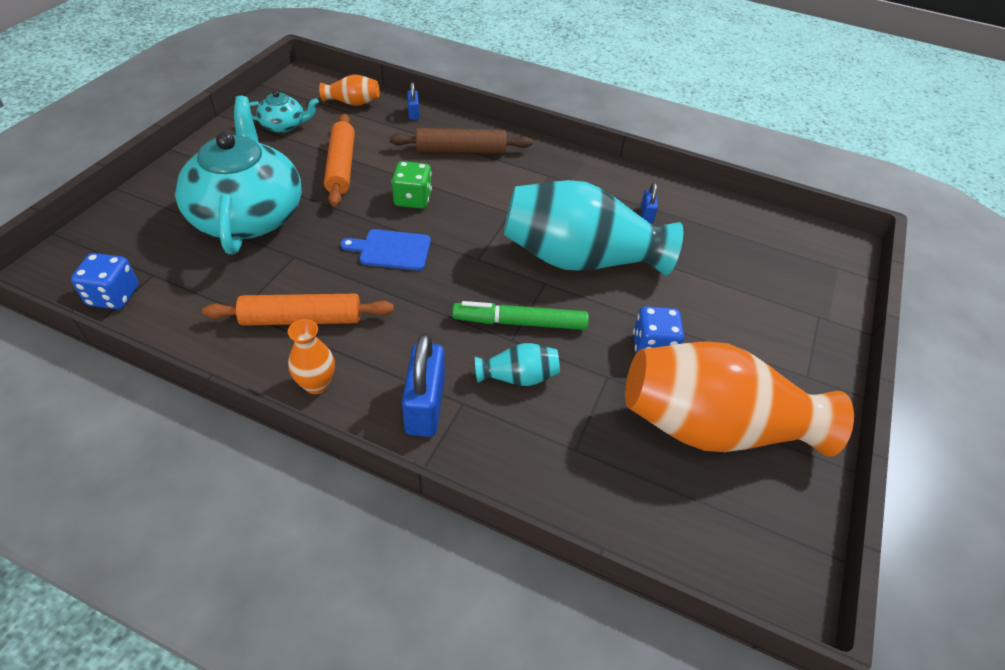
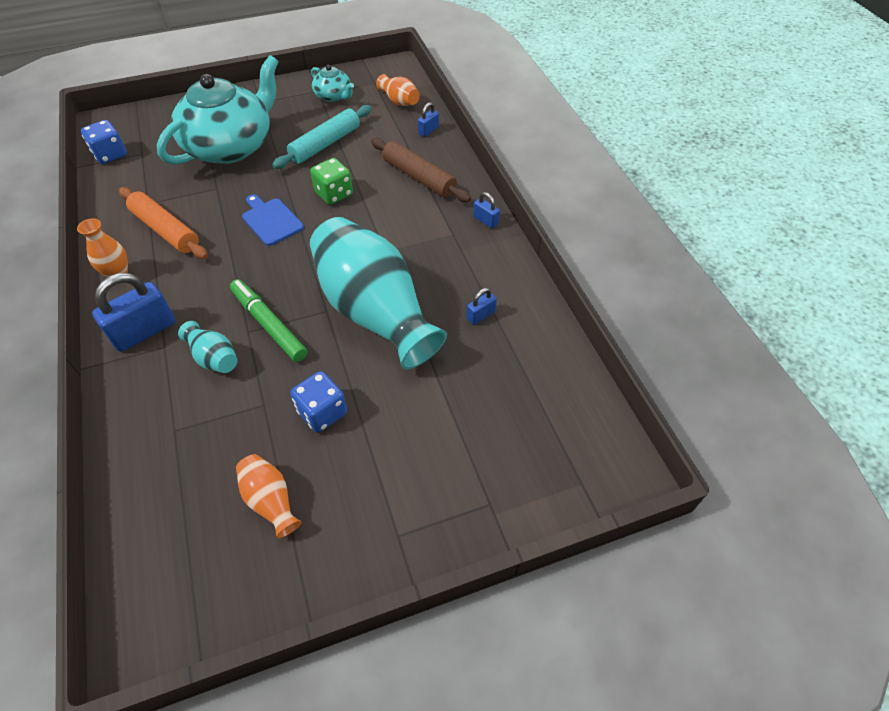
camera: 50 degrees right, 5 degrees up
(341, 166) = (325, 144): orange rolling pin -> turquoise rolling pin
(554, 153) = (485, 220): none -> blue padlock
(713, 427) = (270, 500): orange vase -> orange vase, size x0.42

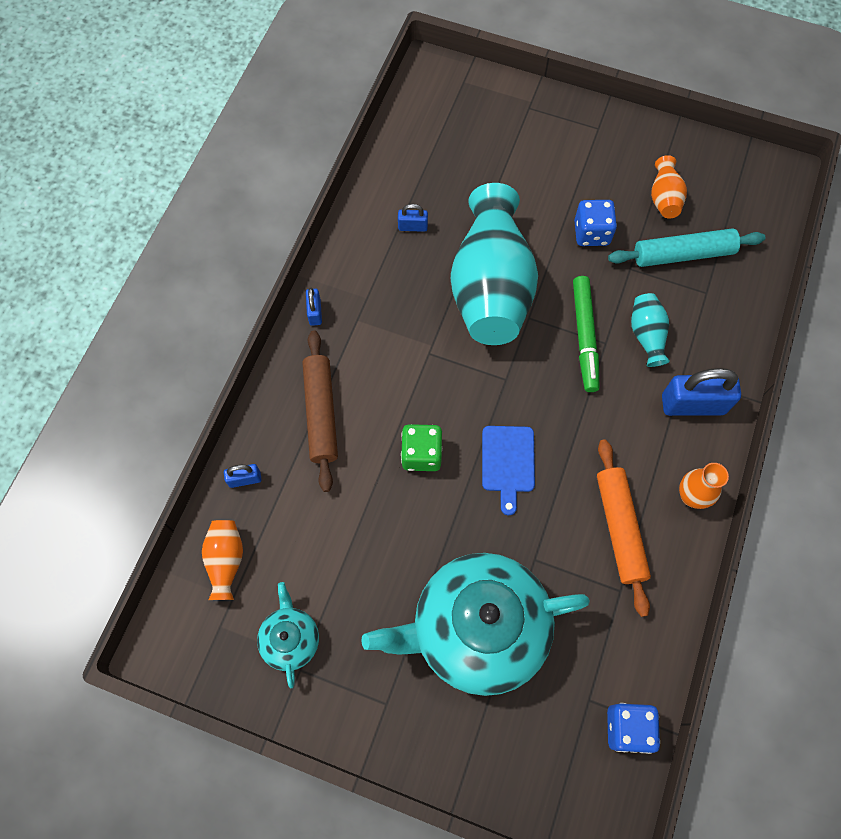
camera: 140 degrees left, 15 degrees up
(325, 144) = (371, 545): turquoise rolling pin -> turquoise rolling pin (683, 254)

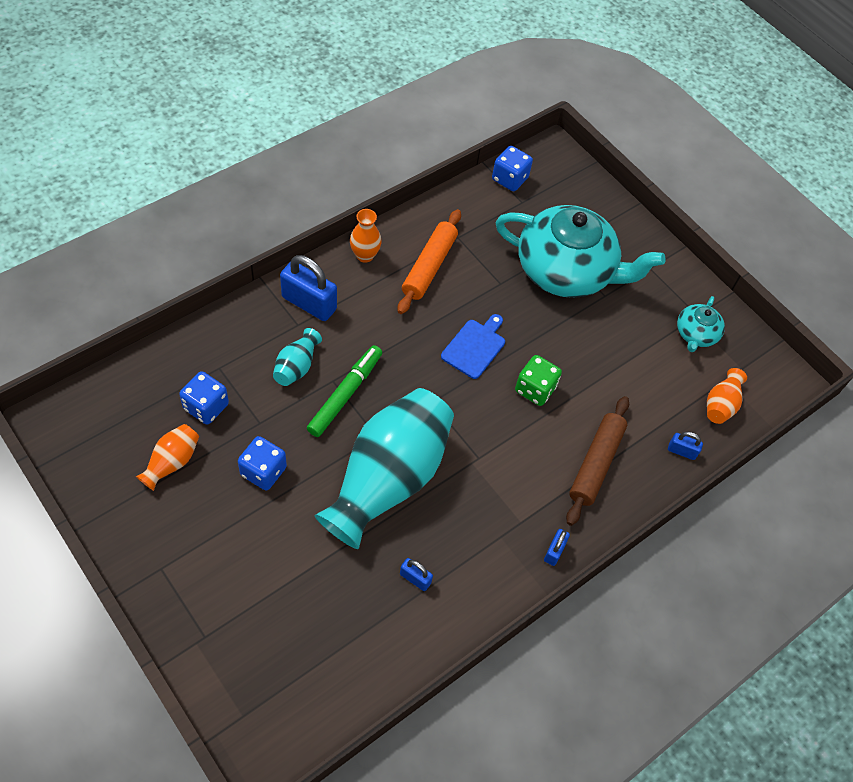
camera: 155 degrees left, 10 degrees down
(683, 254) = (206, 407): turquoise rolling pin -> blue dice

